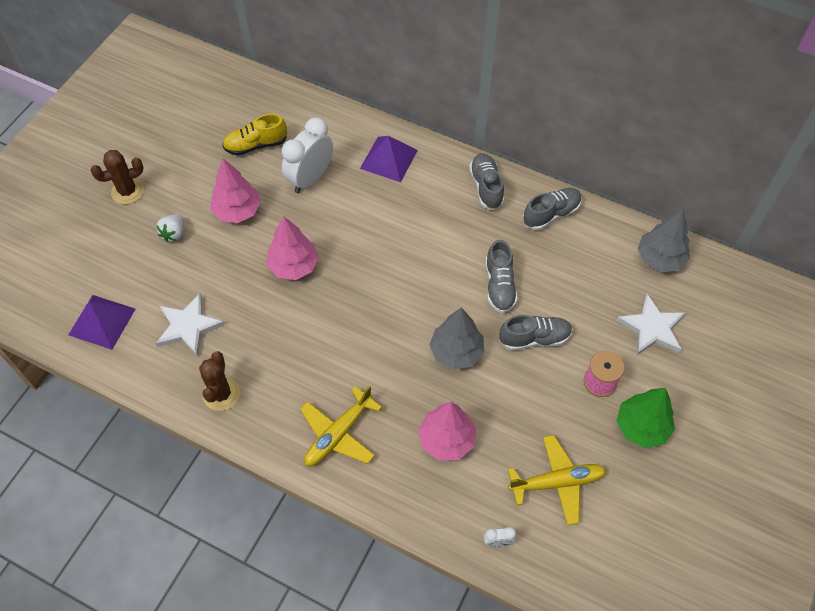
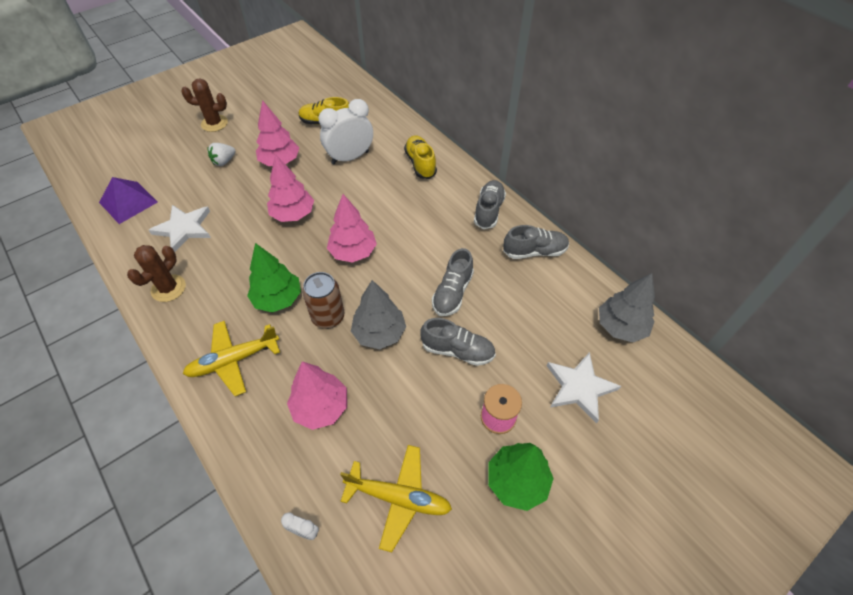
camera: 25 degrees right, 5 degrees down
(339, 359) = (278, 299): none -> green tree
(381, 282) = (353, 252): none -> pink tree
(388, 159) = (420, 164): purple pyramid -> yellow shoe
(399, 356) = (328, 317): none -> brown can

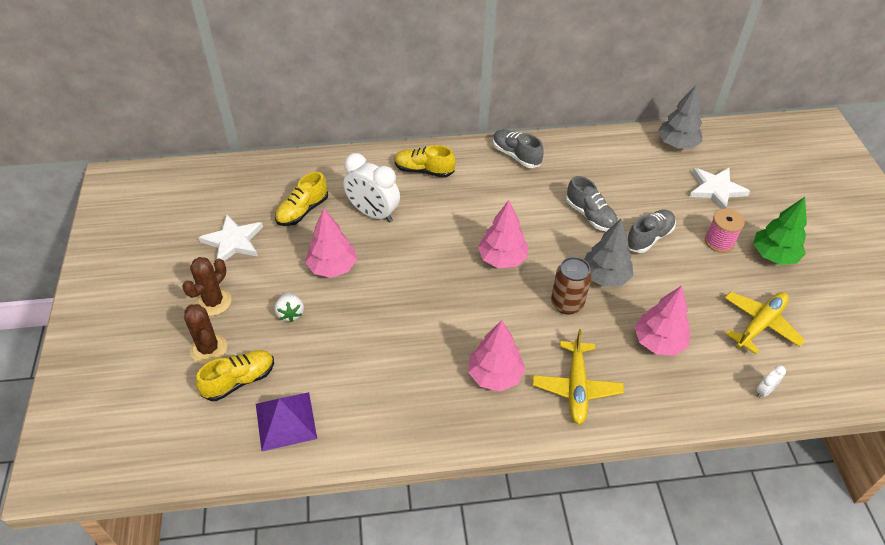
camera: 60 degrees left, 5 degrees down
(153, 166) = (239, 380): none -> yellow shoe
(168, 288) = (452, 415): brown cactus -> brown cactus (208, 349)
(184, 229) = (372, 379): white star -> white star (233, 241)
(278, 299) = (523, 332): green tree -> none
(293, 214) = (420, 283): pink tree -> pink tree (495, 375)
(350, 157) = (373, 213): white clock -> white clock turned 60 degrees counterclockwise
(534, 251) = (579, 151): grey shoe -> none

